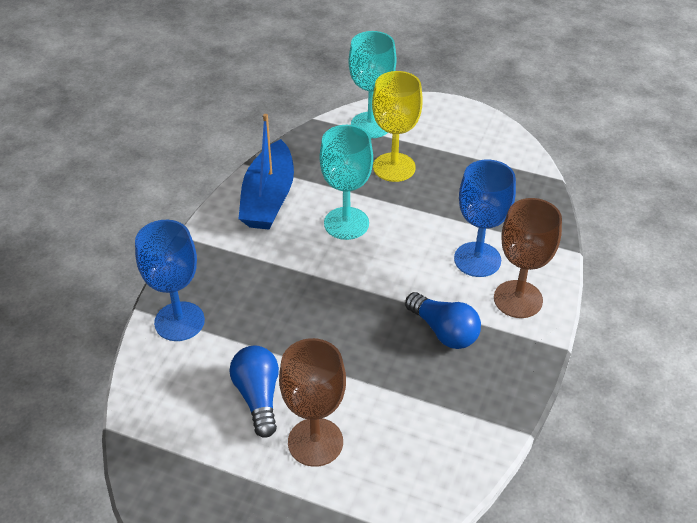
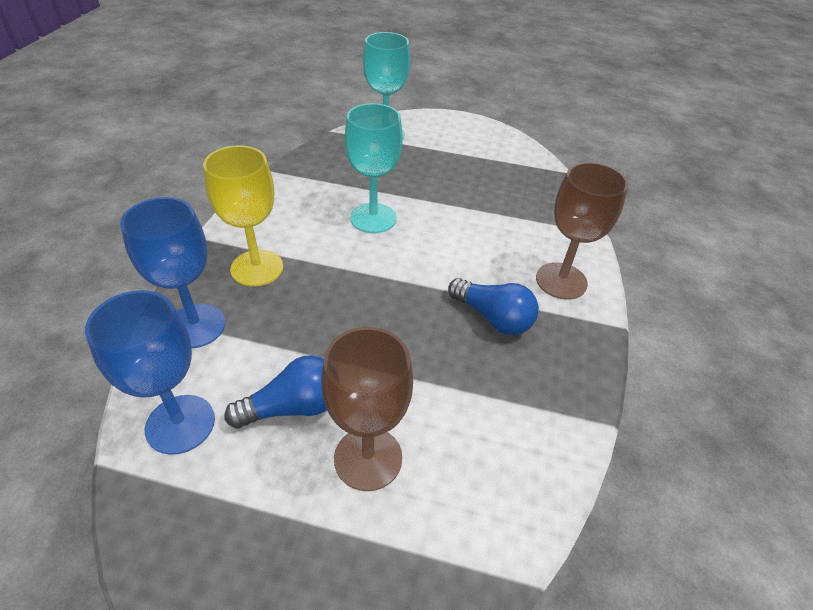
camera: 10 degrees left, 0 degrees up
(258, 397) = (293, 407): blue light bulb -> blue light bulb turned 90 degrees clockwise
(268, 198) = (291, 199): blue boat -> none
(394, 167) = (413, 168): yellow goblet -> yellow goblet (257, 268)
(477, 259) = (511, 245): blue goblet -> blue goblet (180, 424)

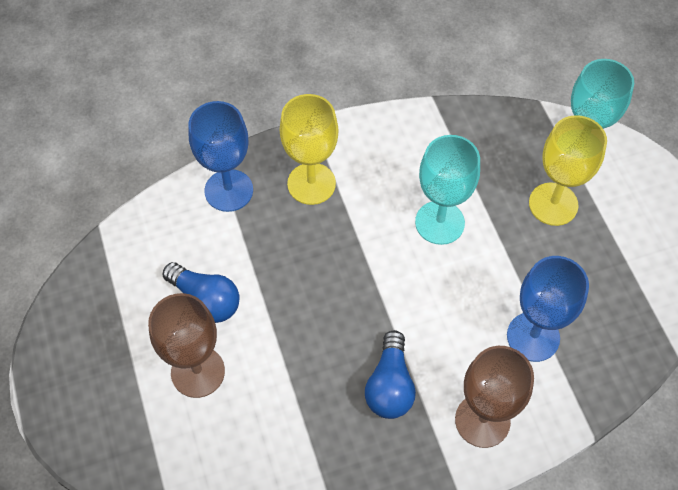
camera: 60 degrees right, 15 degrees up
(180, 424) = (150, 245): blue goblet -> blue goblet (533, 337)
(414, 163) = (553, 204): none -> yellow goblet

